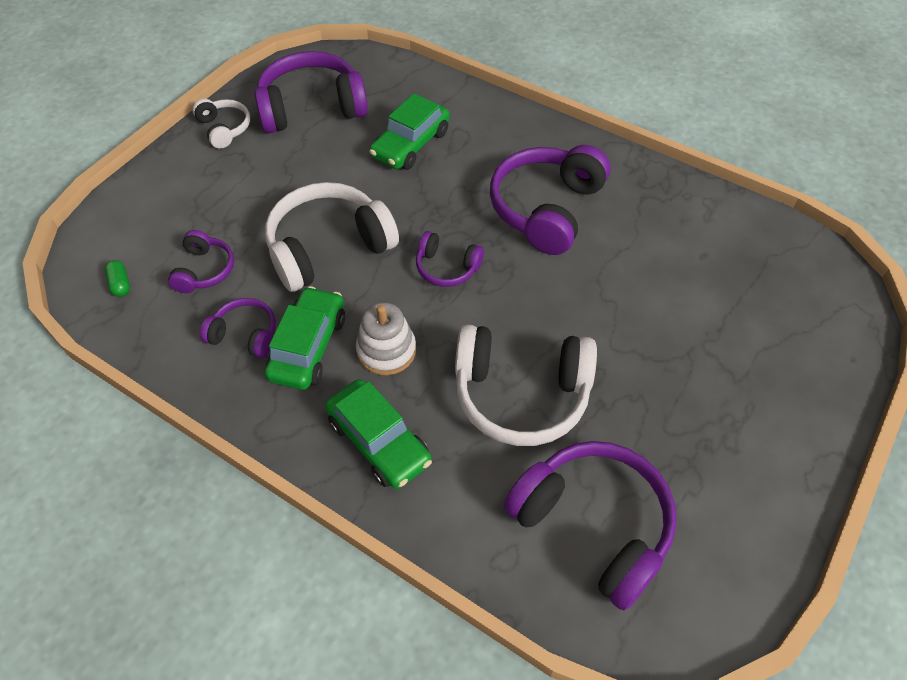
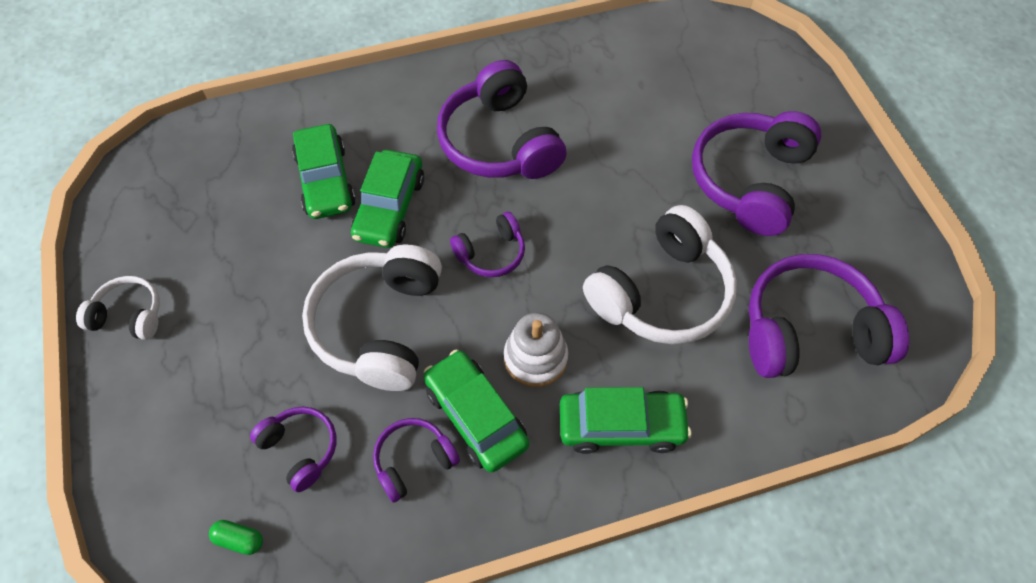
camera: 50 degrees left, 5 degrees up
(312, 107) = (189, 223): purple headphones -> purple headphones (750, 180)
(425, 189) = (390, 208): none -> green car

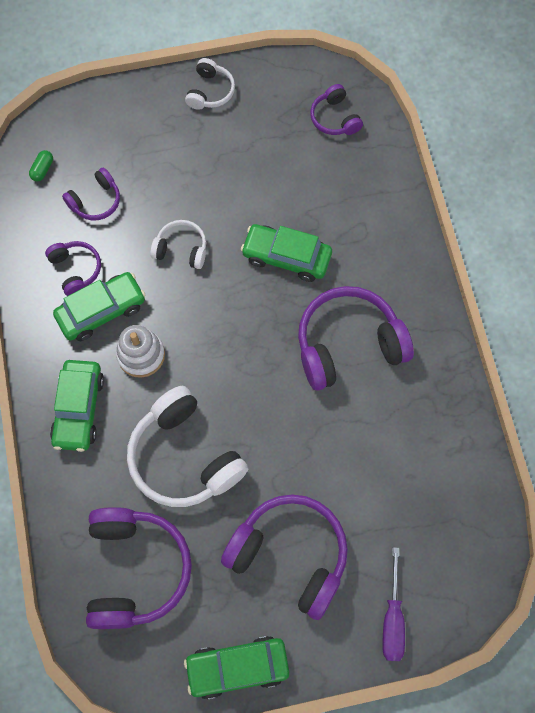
camera: 95 degrees right, 10 degrees up
(326, 181) = (317, 211): green car -> green car (237, 667)
(379, 326) = (181, 249): white headphones -> white headphones, size x0.52
(491, 253) = (236, 330): purple headphones -> purple headphones (334, 118)
(788, 93) = (392, 618): none -> purple screwdriver

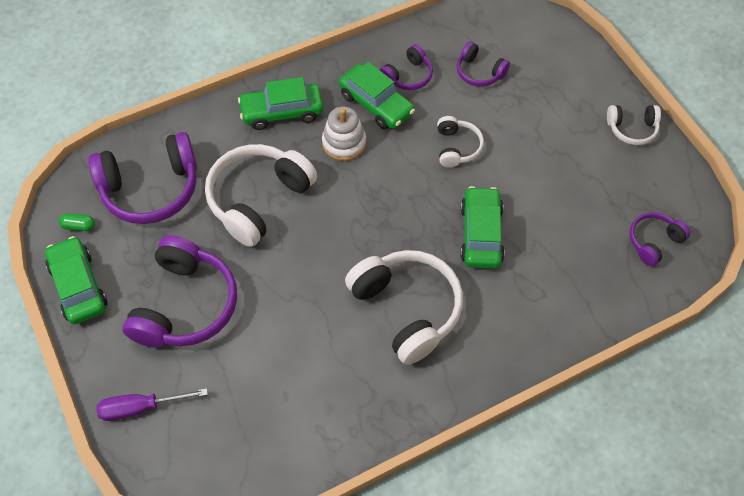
camera: 75 degrees right, 10 degrees down
(42, 169) = (494, 27): green capsule -> green capsule (79, 226)
(348, 344) = (407, 309): purple headphones -> white headphones

